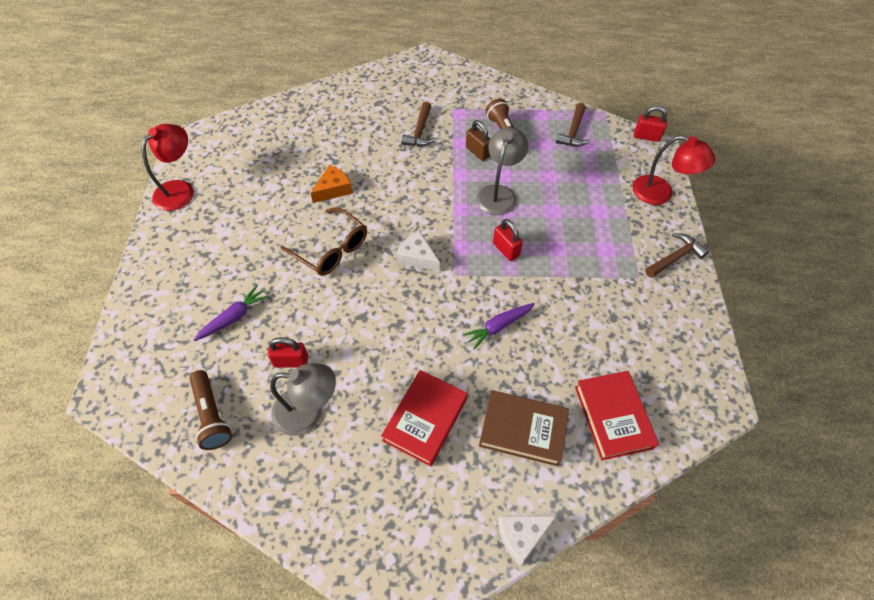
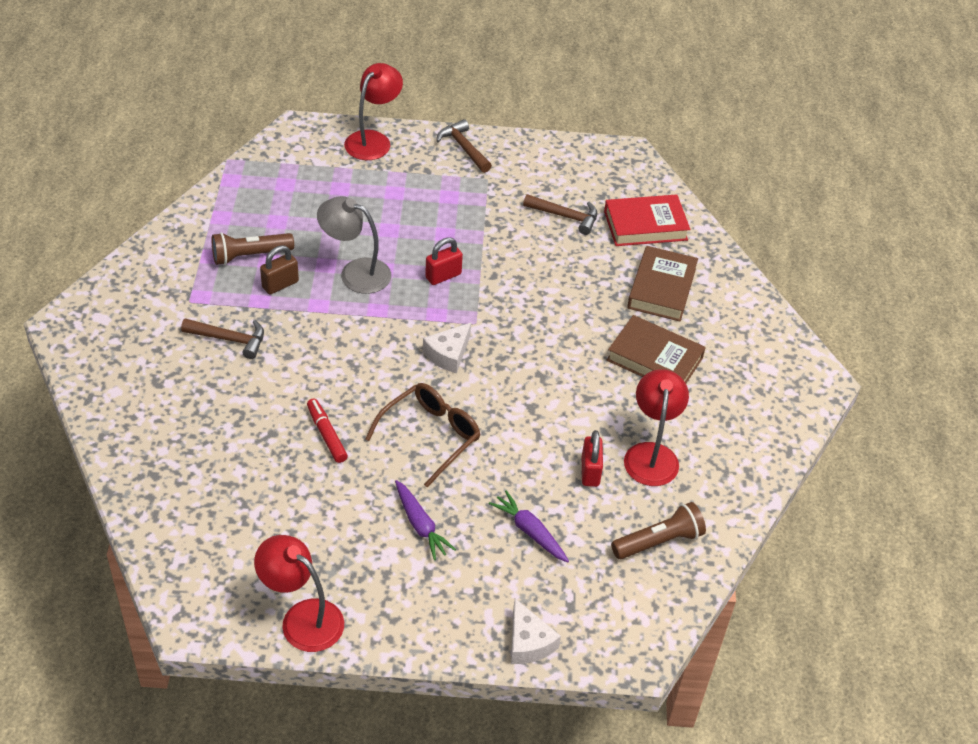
camera: 90 degrees left, 10 degrees down
(308, 412) = (651, 454): grey lamp -> red lamp
(333, 189) = (326, 434): orange cheese -> red marker
(425, 419) = (654, 359): red book -> brown book
(499, 326) = (546, 293): purple carrot -> purple carrot (420, 525)
(521, 535) = (759, 301): white cheese -> white cheese (528, 642)
(573, 132) = (260, 192): brown hammer -> brown hammer (566, 216)
(646, 136) = (280, 133): red padlock -> none

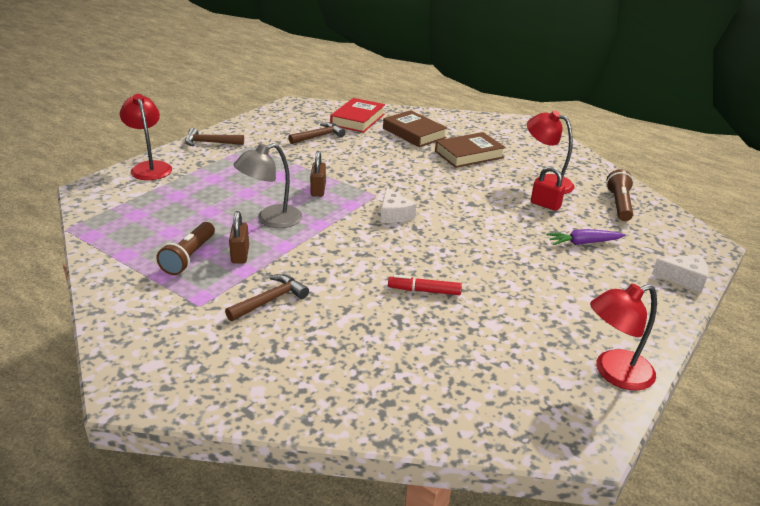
camera: 55 degrees left, 15 degrees down
(420, 525) = (549, 282): purple carrot -> none
(430, 436) = (465, 248): brown glasses -> none
(443, 276) = (318, 190): red padlock -> brown padlock

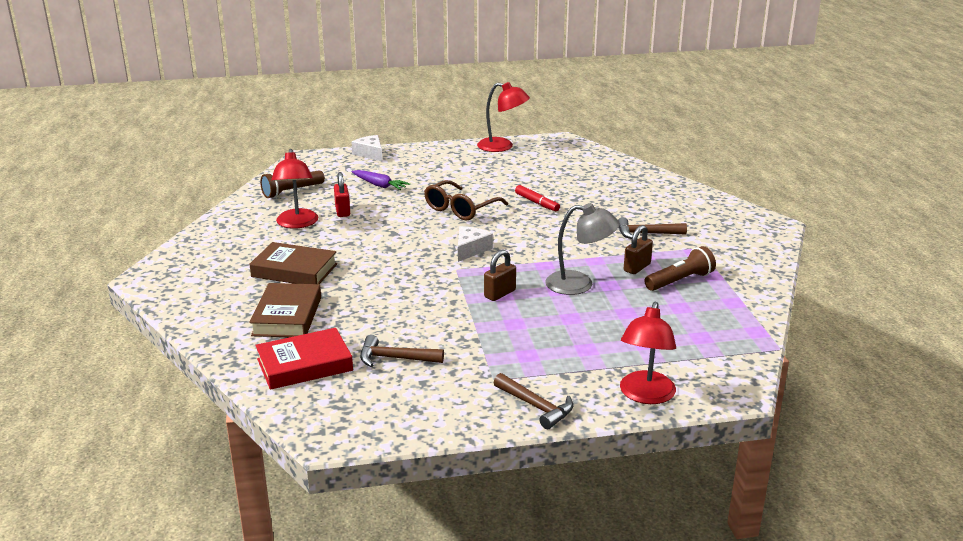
camera: 135 degrees left, 5 degrees down
(472, 250) = (461, 209): none -> brown glasses

